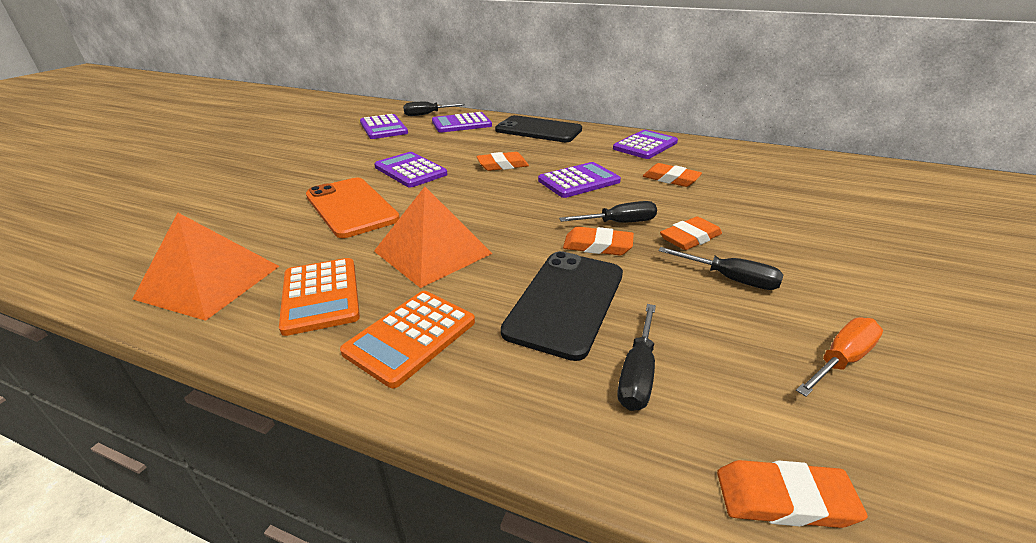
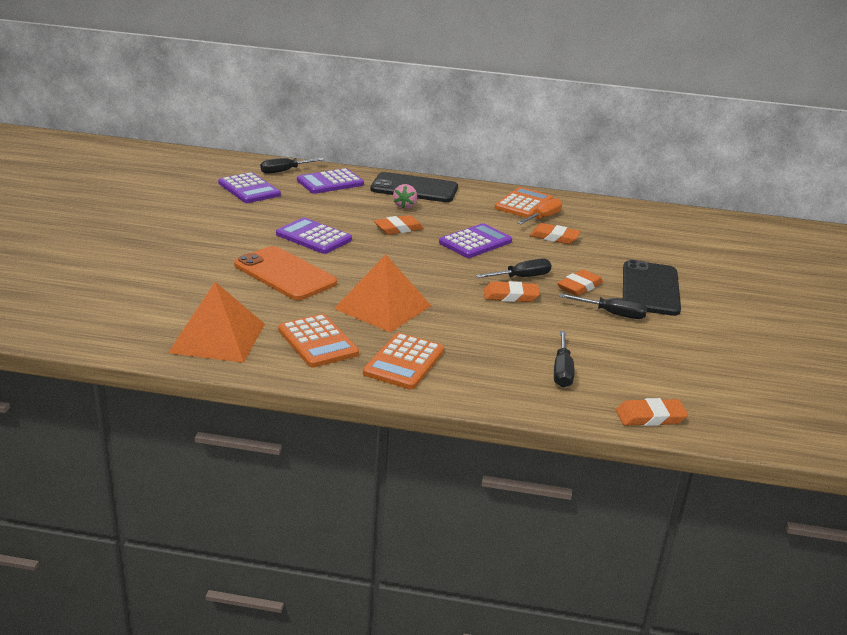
camera: 15 degrees left, 5 degrees down
(521, 144) = (405, 206): none -> pink strawberry
(565, 302) = (501, 335): black phone -> black phone (650, 289)
(645, 145) = (523, 204): purple calculator -> orange calculator
(840, 360) = (683, 356): orange screwdriver -> orange screwdriver (543, 218)

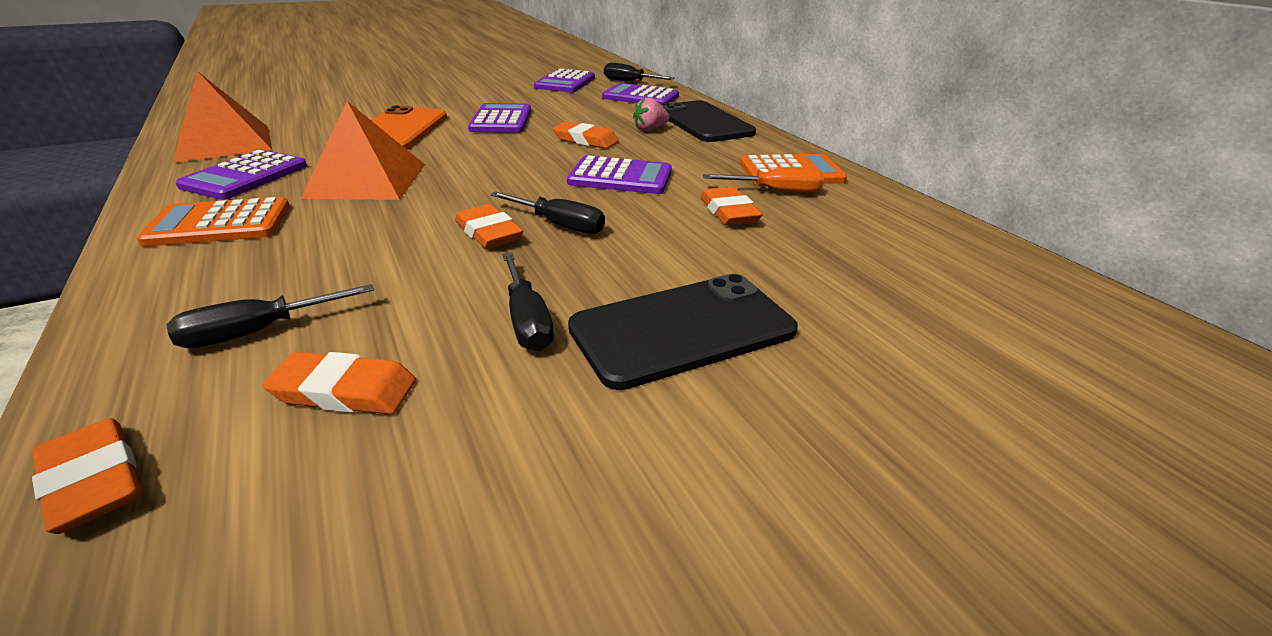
camera: 55 degrees right, 5 degrees up
(317, 342) = (245, 176): orange calculator -> purple calculator
(579, 286) = (592, 268): orange eraser -> orange eraser (345, 391)

